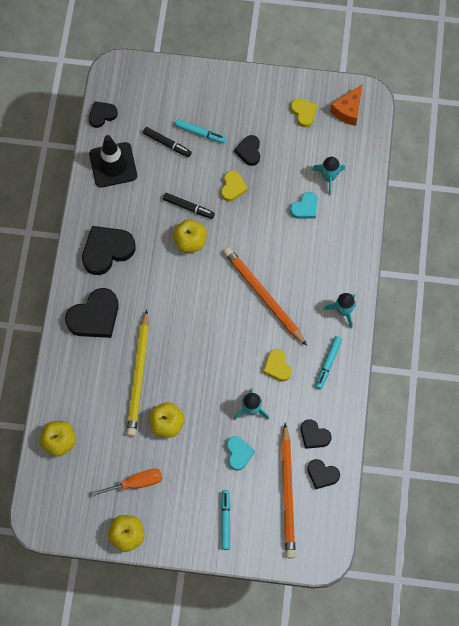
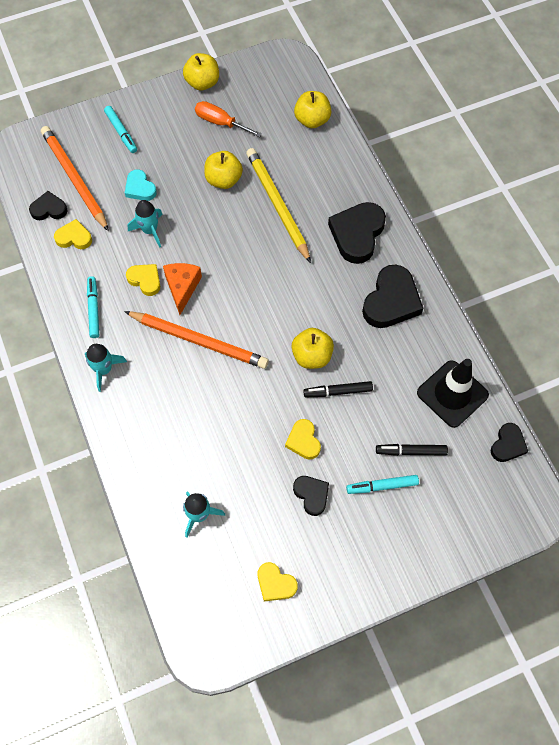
camera: 150 degrees right, 5 degrees down
(136, 483) = (220, 122): orange screwdriver -> orange screwdriver turned 75 degrees clockwise
(305, 208) = (207, 462): turquoise heart -> none
(314, 435) = (74, 237): black heart -> yellow heart
(348, 110) = (222, 620): orange cheese -> orange cheese (182, 288)

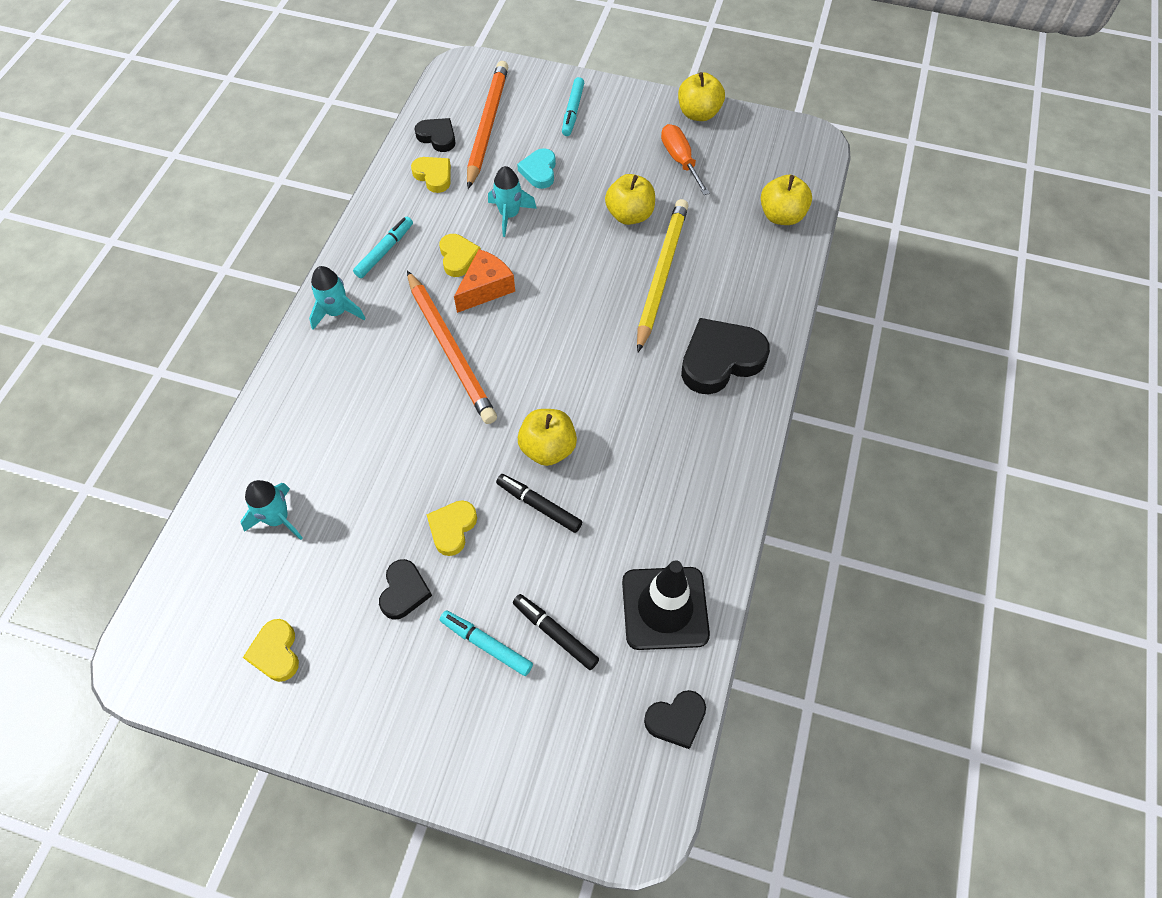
camera: 40 degrees right, 5 degrees down
(391, 301) = (691, 455): black heart -> none

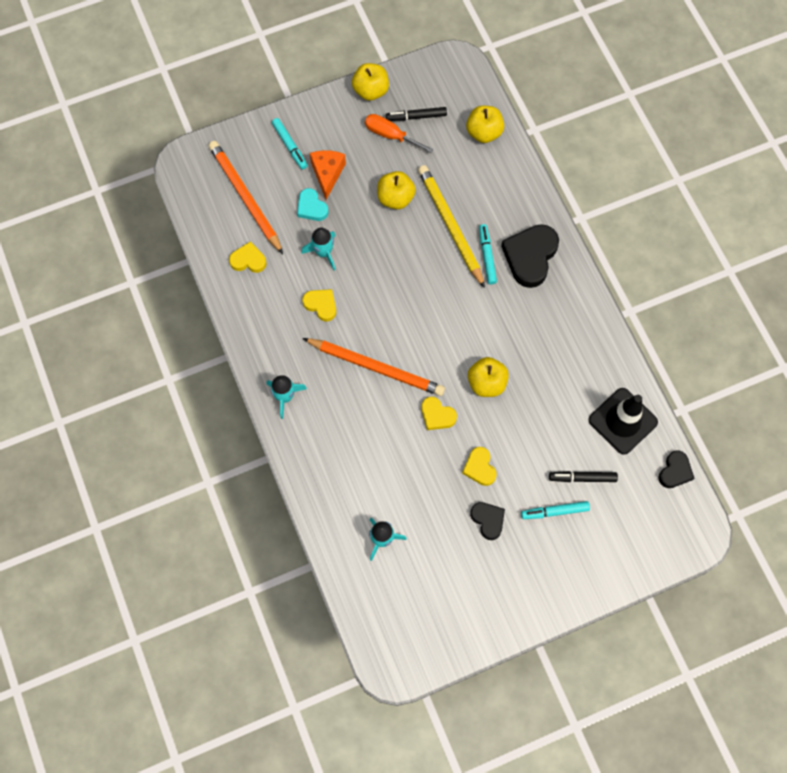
camera: 40 degrees left, 10 degrees up
(276, 652) = (455, 604): yellow heart -> yellow heart (437, 415)
(384, 251) = (272, 335): turquoise marker -> turquoise marker (487, 256)
(437, 137) = (221, 230): black heart -> none
(486, 288) = (358, 313): orange cheese -> orange cheese (327, 174)
(539, 506) = (512, 419): black marker -> black marker (416, 117)

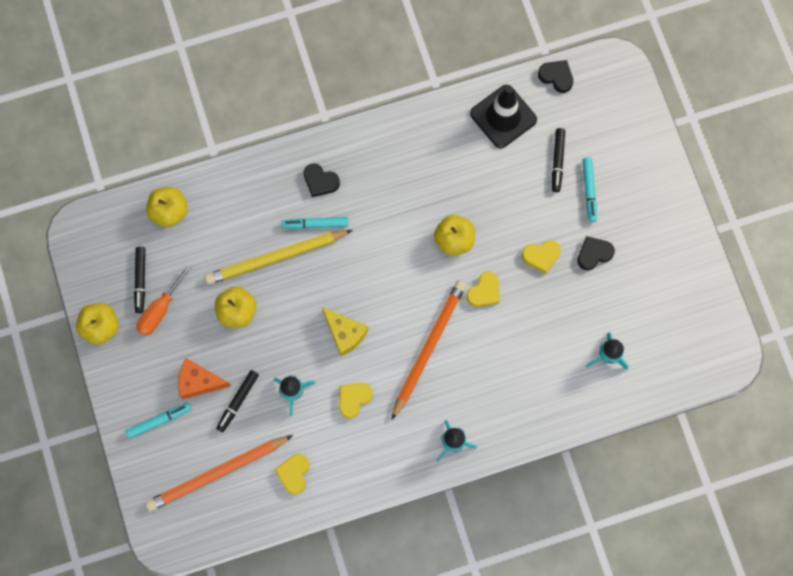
camera: 85 degrees left, 5 degrees up
(311, 207) = (238, 401): turquoise heart -> black marker
(383, 292) = (345, 333): none -> yellow cheese
(530, 257) = (320, 181): black heart -> black heart, size x0.56

